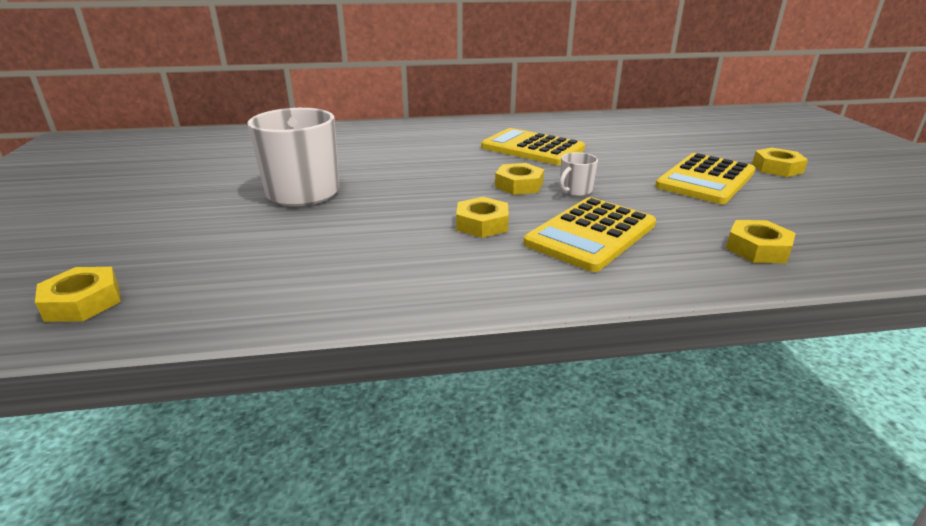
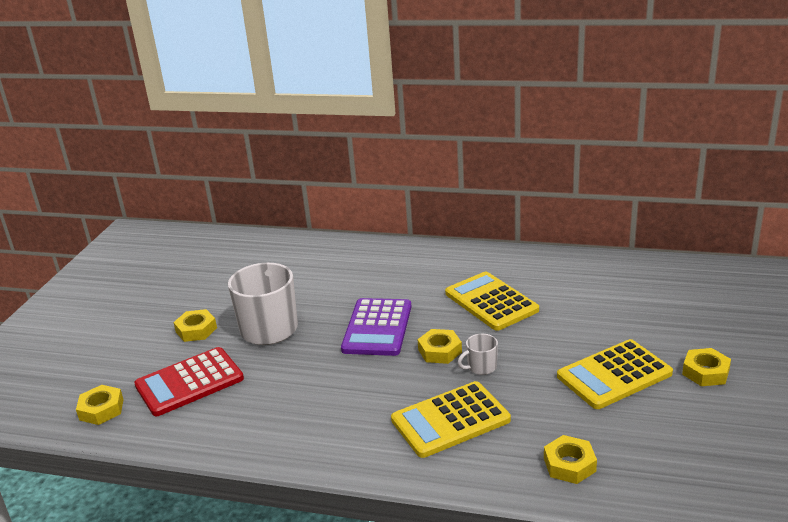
camera: 25 degrees right, 0 degrees up
(220, 252) = (189, 382): none -> red calculator
(433, 177) = (377, 328): none -> purple calculator
(482, 224) = (377, 391): yellow nut -> yellow nut (196, 330)

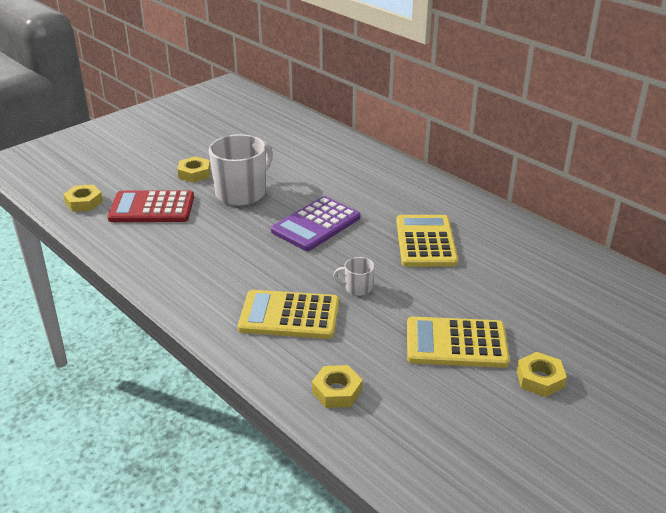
camera: 30 degrees right, 5 degrees up
(440, 351) = (341, 262): yellow nut -> none

